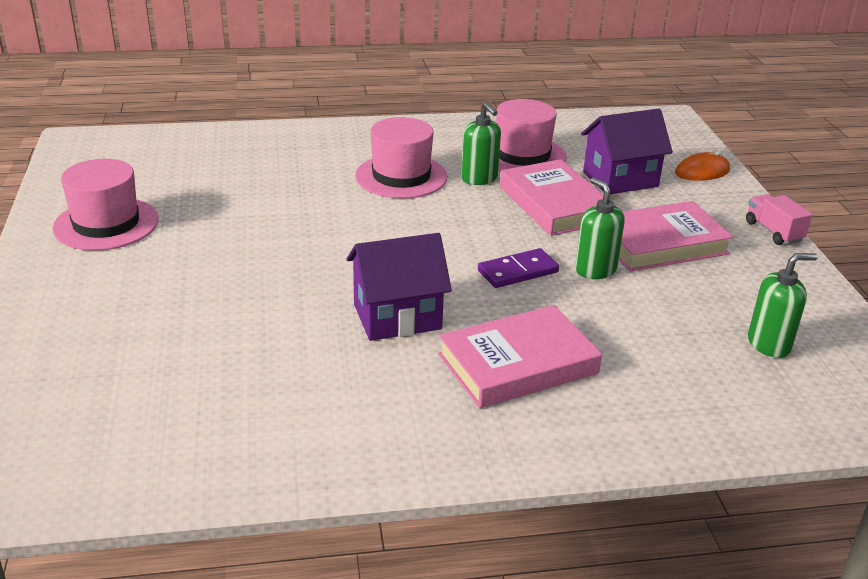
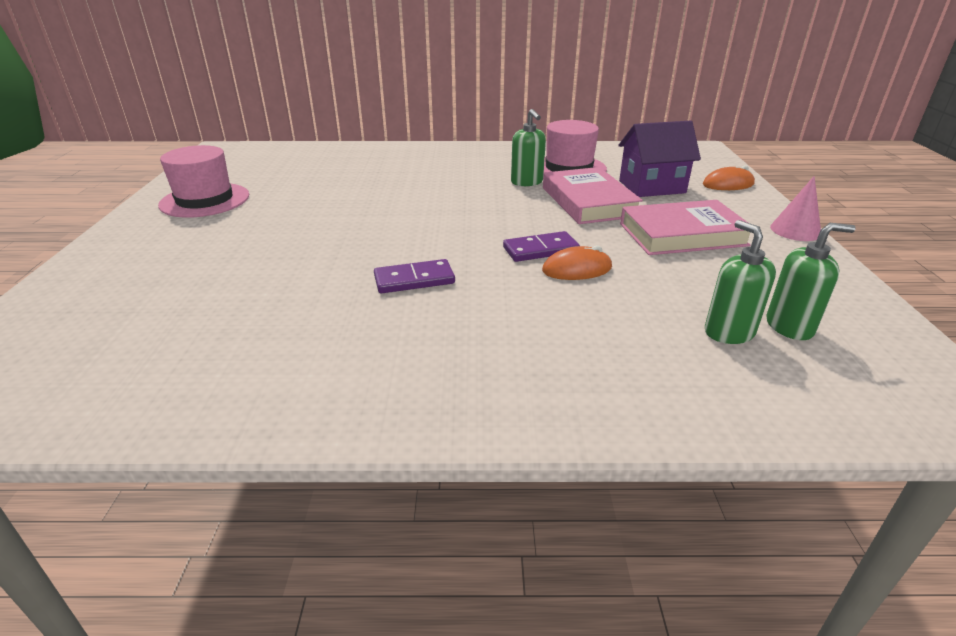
camera: 10 degrees right, 0 degrees up
(397, 317) = (414, 280): purple house -> purple domino
(401, 176) = (461, 178): pink hat -> none
(517, 364) = (517, 328): pink book -> none
(560, 293) = (577, 269): none -> orange mouse
(595, 270) = (615, 252): green soap dispenser -> green soap dispenser (728, 332)
(773, 232) = (795, 230): pink truck -> pink cone

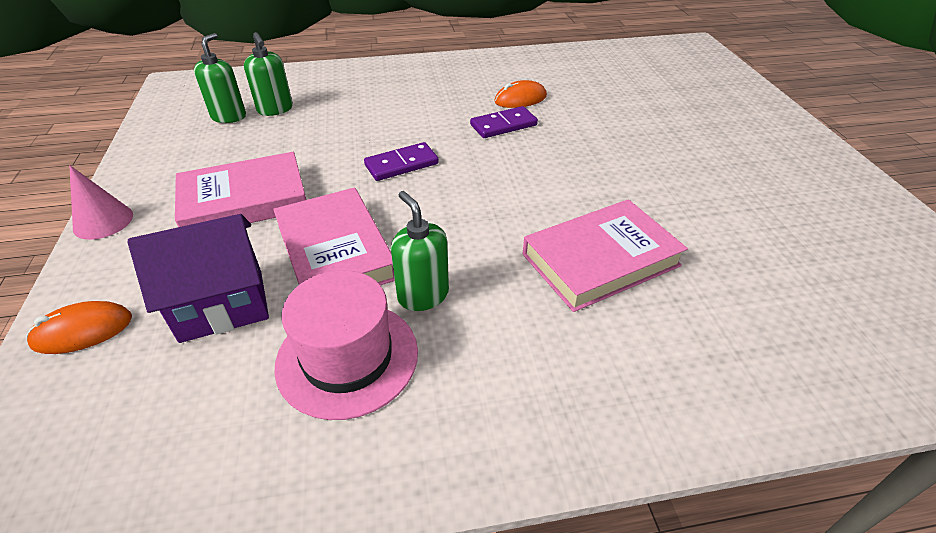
camera: 170 degrees right, 10 degrees up
(205, 200) = (818, 199): pink hat -> none
(406, 186) = (600, 260): none -> pink book
(577, 269) = (370, 147): orange mouse -> orange mouse (520, 99)
(789, 326) = (229, 116): green soap dispenser -> green soap dispenser turned 120 degrees clockwise

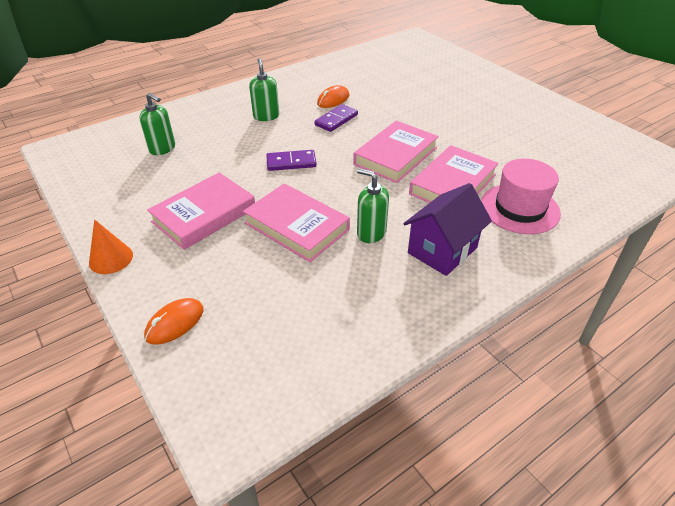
camera: 25 degrees left, 0 degrees up
(103, 221) = (111, 258): pink cone -> orange cone
(222, 305) = (254, 278): purple house -> purple house (442, 250)
(229, 116) = (130, 163): green soap dispenser -> green soap dispenser (266, 116)
(347, 357) = (357, 278): pink hat -> pink hat (519, 208)
(401, 164) = (291, 162): purple domino -> purple domino turned 45 degrees clockwise
(546, 194) = (395, 156): none -> pink book

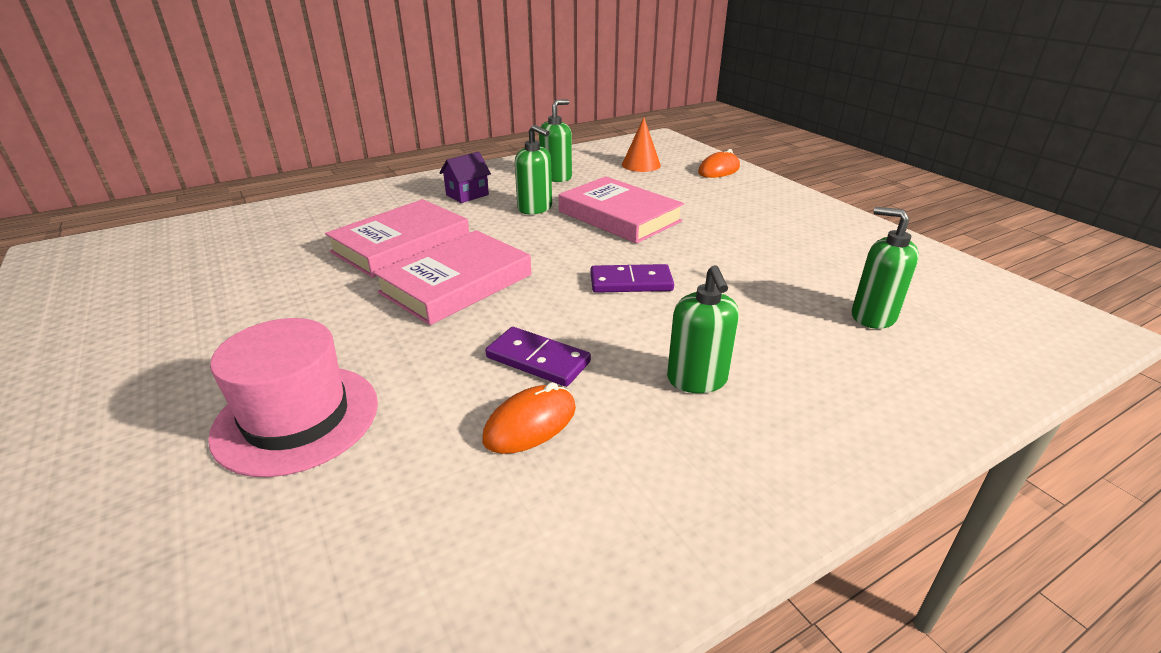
camera: 175 degrees left, 10 degrees down
(111, 258) = (814, 203): orange cone -> orange cone (641, 165)
(204, 215) = (736, 230): pink book -> none
(336, 120) = (538, 360): purple domino -> purple domino turned 75 degrees clockwise
(365, 292) = (556, 177): none -> green soap dispenser
(442, 250) = (467, 195): purple house -> purple house, size x0.58
(519, 208) = (345, 219): pink hat -> pink hat (297, 418)

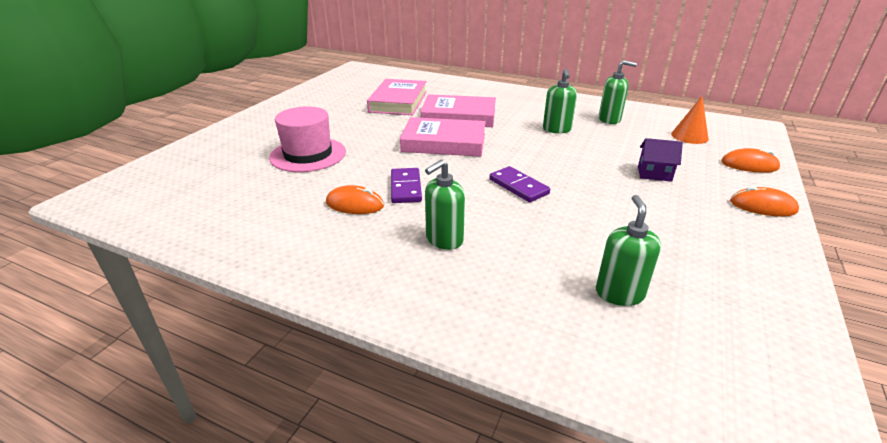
camera: 55 degrees right, 0 degrees up
(467, 195) = (537, 108): purple house -> purple house (654, 174)
(619, 216) = (595, 155): pink book -> pink book (398, 102)
(786, 197) = (762, 206): none -> orange mouse

